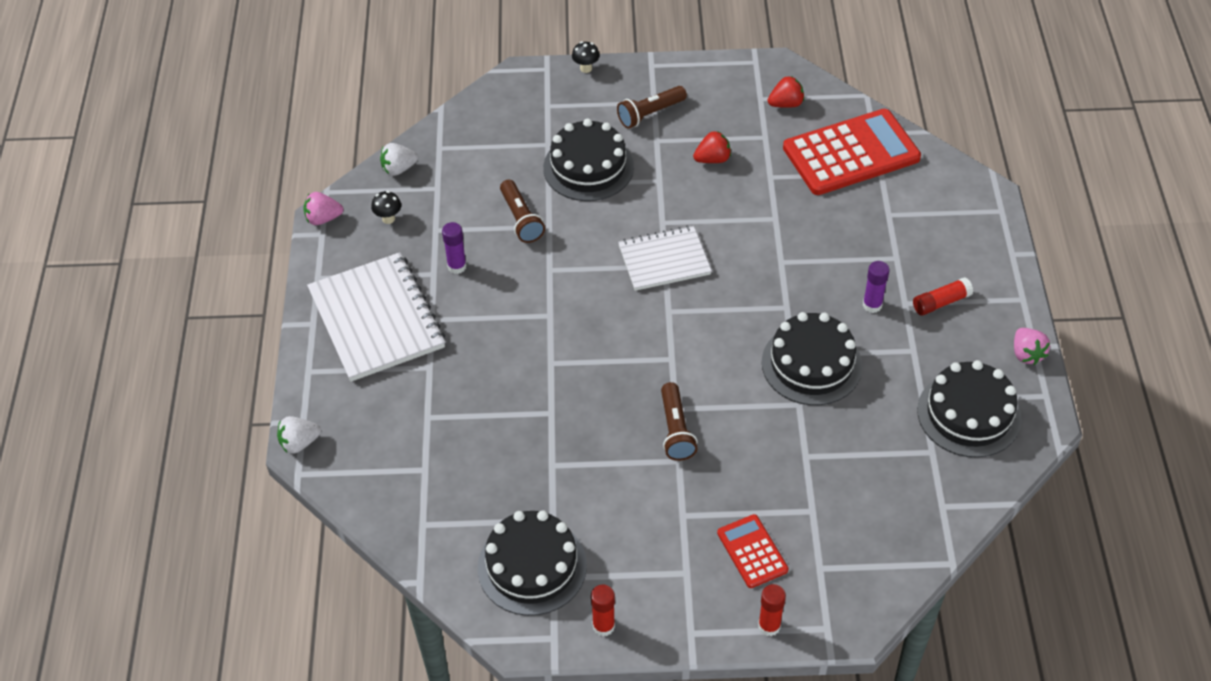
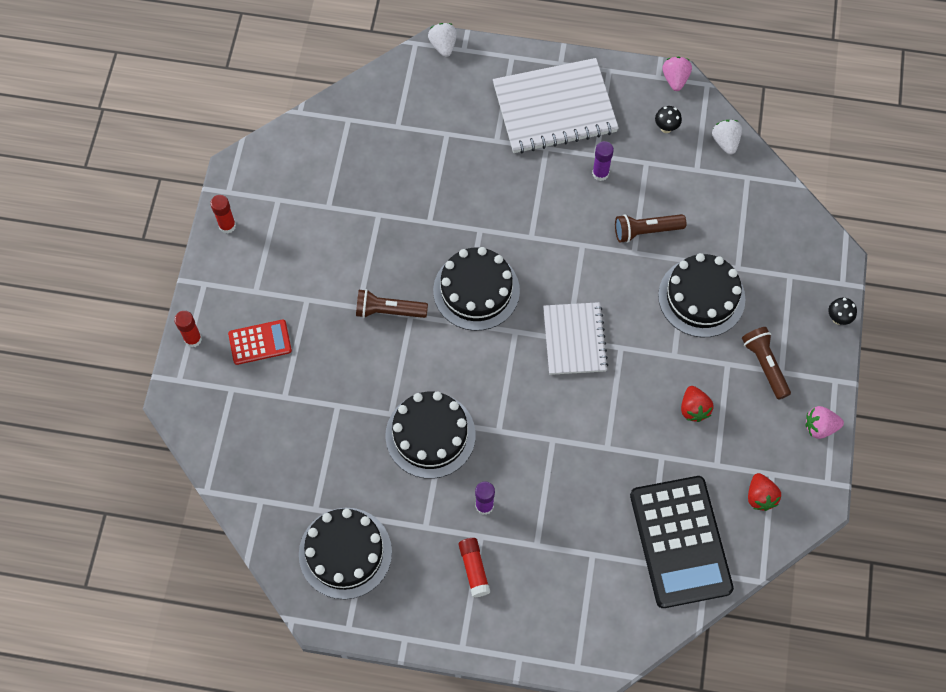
camera: 100 degrees right, 15 degrees up
(532, 566) = (291, 186): black cake -> black cake (476, 290)
(851, 153) = (680, 541): red calculator -> black calculator
(1026, 354) = (397, 627): pink strawberry -> pink strawberry (820, 427)

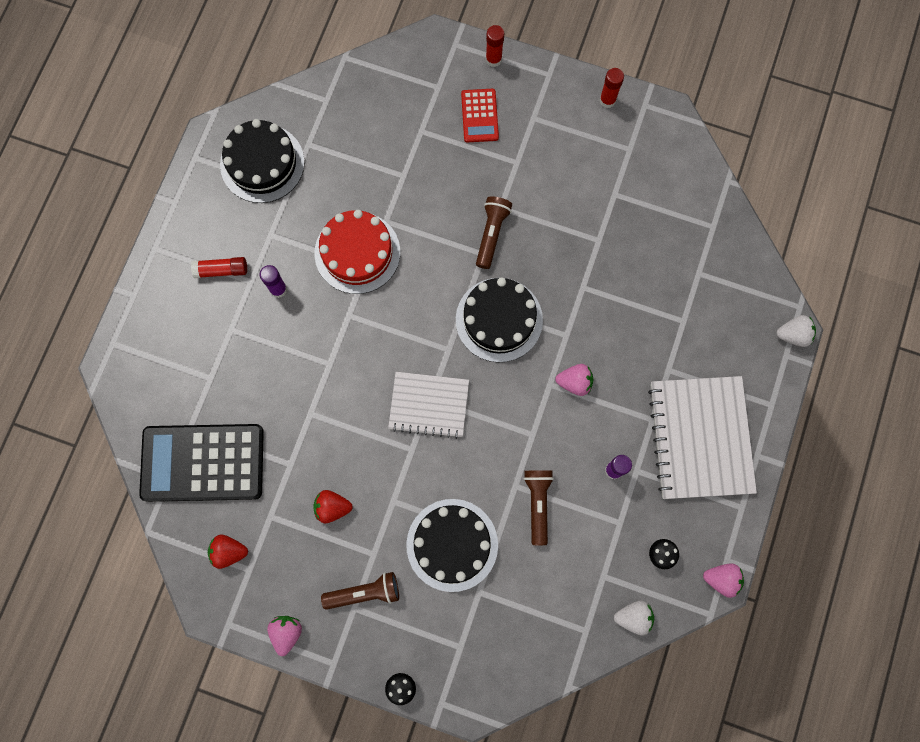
camera: 100 degrees right, 10 degrees up
(430, 435) = (357, 252): black cake -> red cake
(525, 216) = (574, 382): none -> pink strawberry

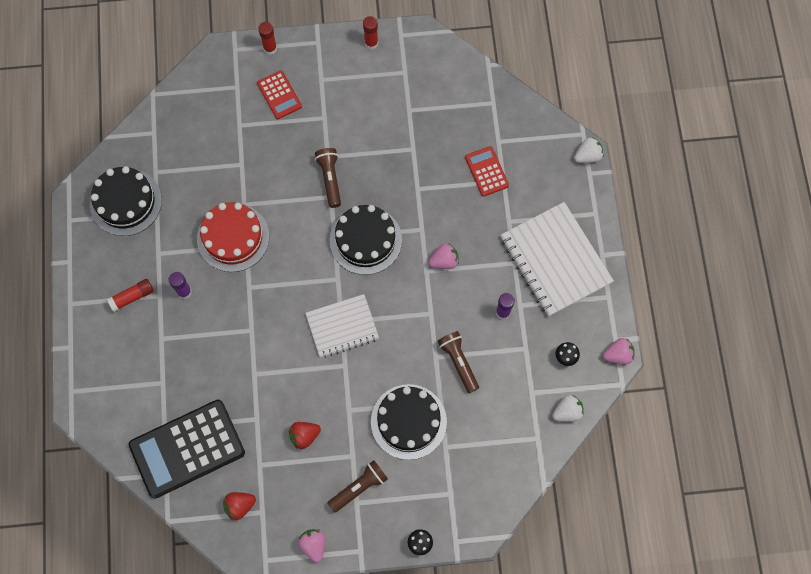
camera: 25 degrees left, 5 degrees down
(669, 302) = (486, 171): none -> red calculator

